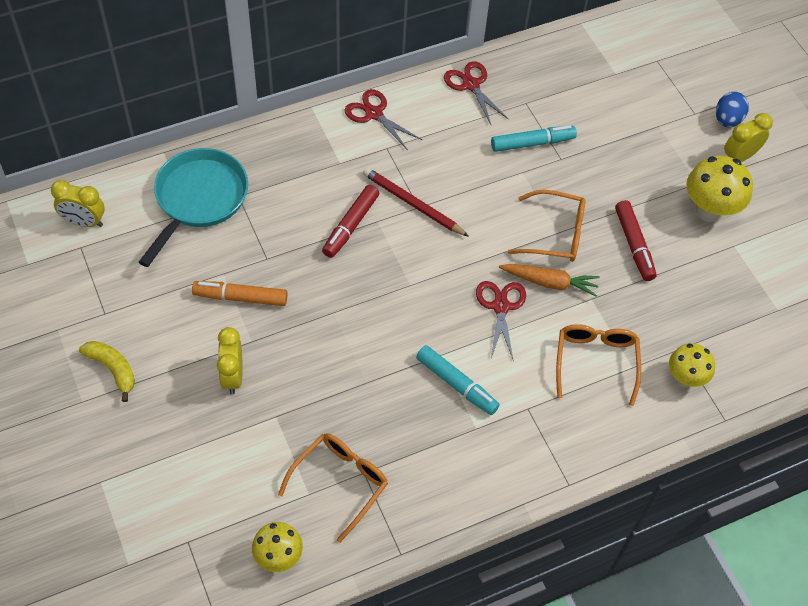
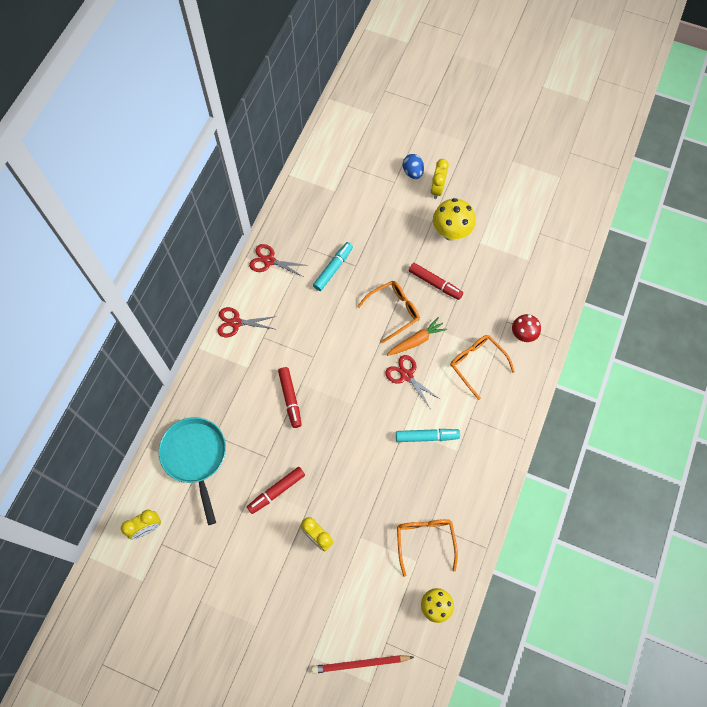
camera: 40 degrees left, 10 degrees up
(113, 369) = (253, 593): yellow banana -> none
(240, 297) = (276, 491): orange marker -> red marker
(413, 204) = (309, 357): red pencil -> red pencil (360, 663)
(685, 378) = (523, 335): yellow mushroom -> red mushroom

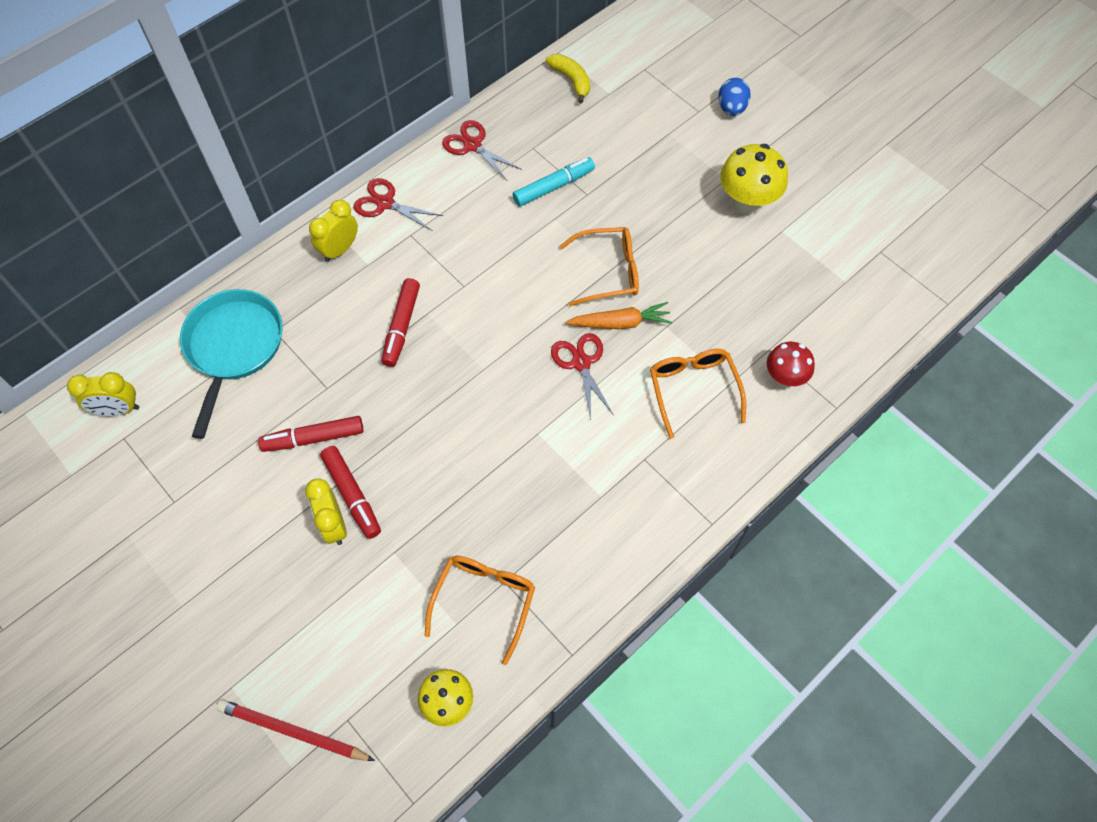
camera: 25 degrees right, 5 degrees down
(307, 191) = (571, 80): none -> yellow banana
(427, 437) = (565, 457): turquoise marker -> none
(435, 283) = (688, 259): red marker -> red marker (352, 495)
(437, 189) = (755, 141): yellow clock -> yellow clock (340, 249)

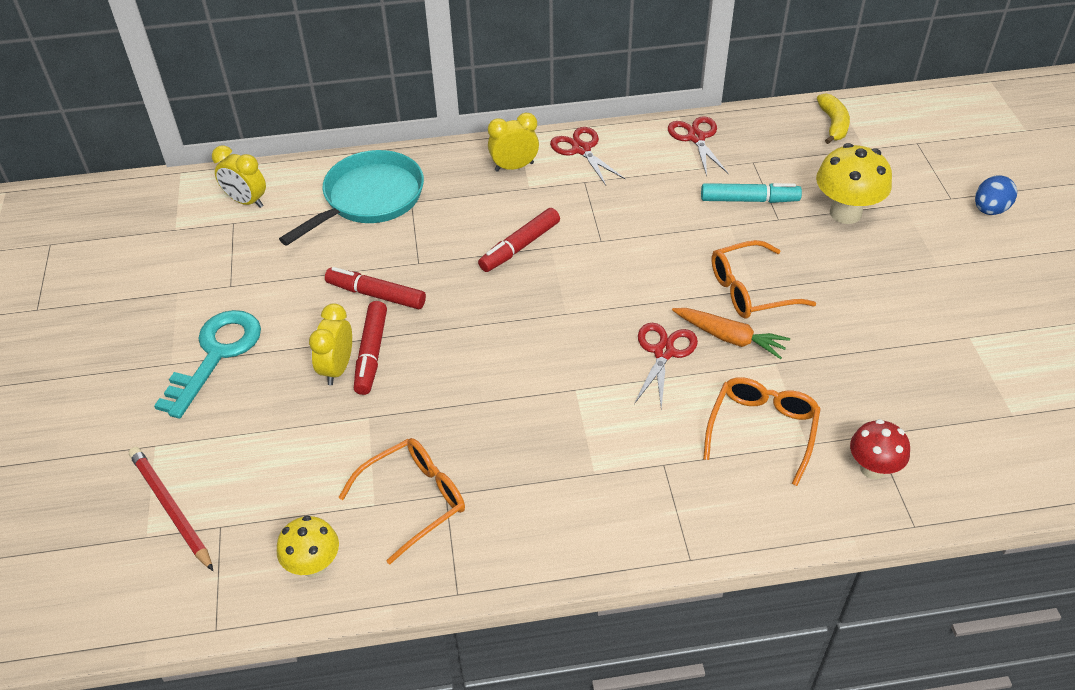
camera: 35 degrees right, 15 degrees down
(217, 574) = (216, 355): none -> turquoise key
(608, 272) = (750, 290): orange glasses -> orange glasses turned 135 degrees clockwise
(746, 203) = (946, 296): yellow mushroom -> yellow mushroom (845, 213)

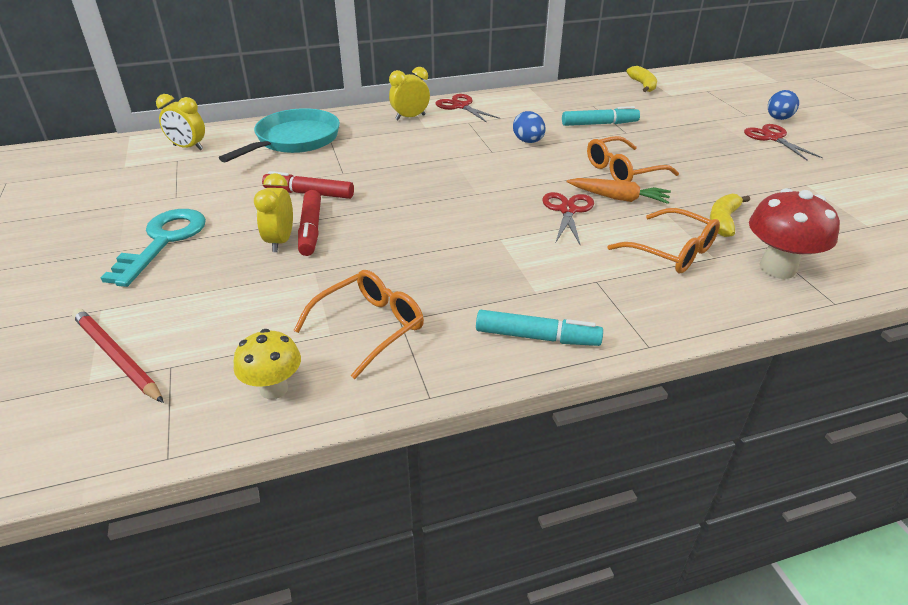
camera: 10 degrees left, 10 degrees down
(520, 247) = (426, 158): red marker -> none
(579, 533) = (537, 337): none -> turquoise marker
(650, 226) = (528, 141): none -> blue egg
(696, 138) = (546, 96): red scissors -> red scissors (773, 138)
(762, 430) = (672, 251): orange glasses -> orange glasses turned 120 degrees clockwise
(840, 388) = (723, 221): none -> yellow banana
(845, 213) = (674, 126): yellow mushroom -> none
(872, 468) = (777, 268): red mushroom -> red mushroom, size x1.54

